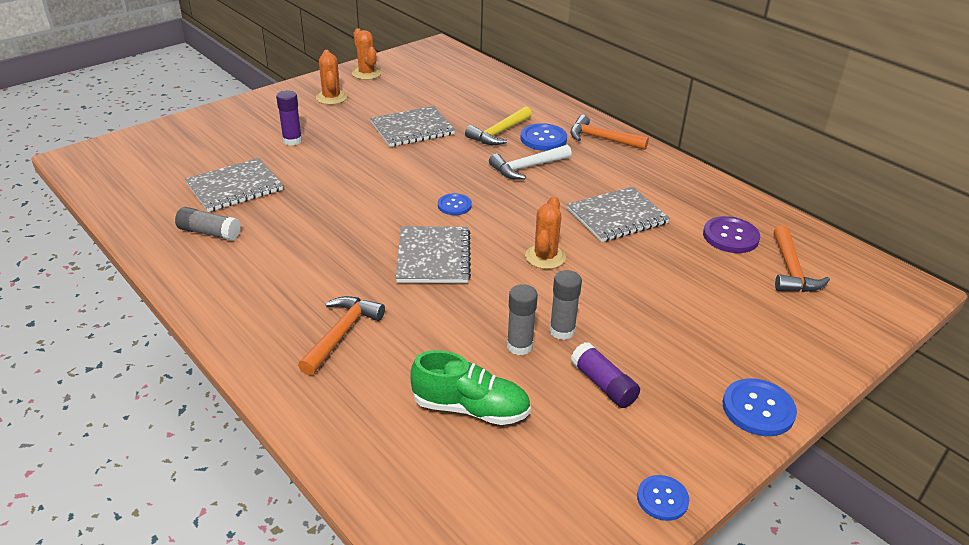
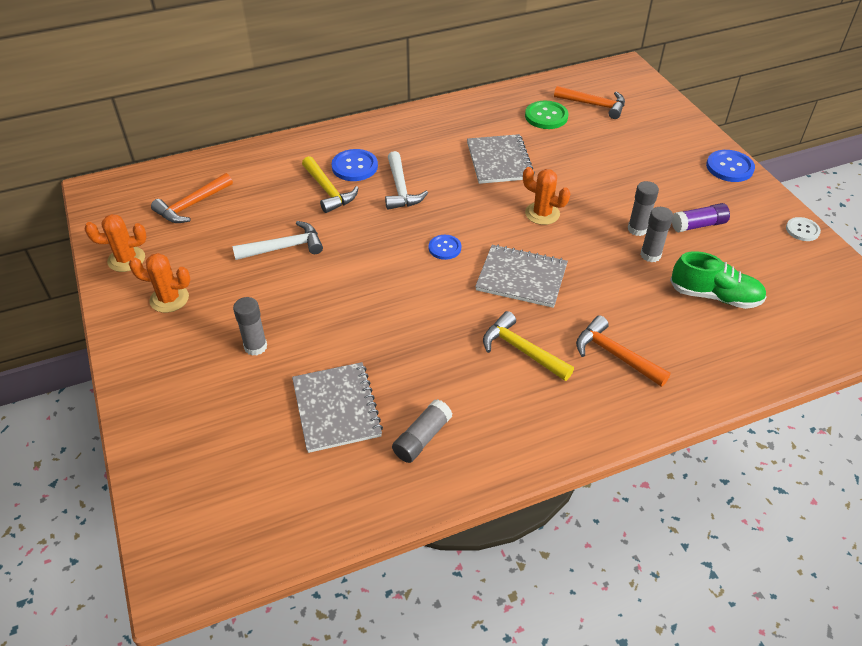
camera: 70 degrees left, 10 degrees up
(292, 140) = (255, 346): purple glue stick -> grey glue stick
(329, 271) = (522, 350): none -> yellow hammer
(412, 129) = (284, 247): grey notebook -> white hammer
(470, 408) = (714, 296): green shoe -> green shoe turned 75 degrees clockwise
(602, 139) = (374, 134): orange hammer -> orange hammer (192, 205)
(662, 499) = (802, 230): blue button -> white button
(730, 236) = (546, 116): purple button -> green button

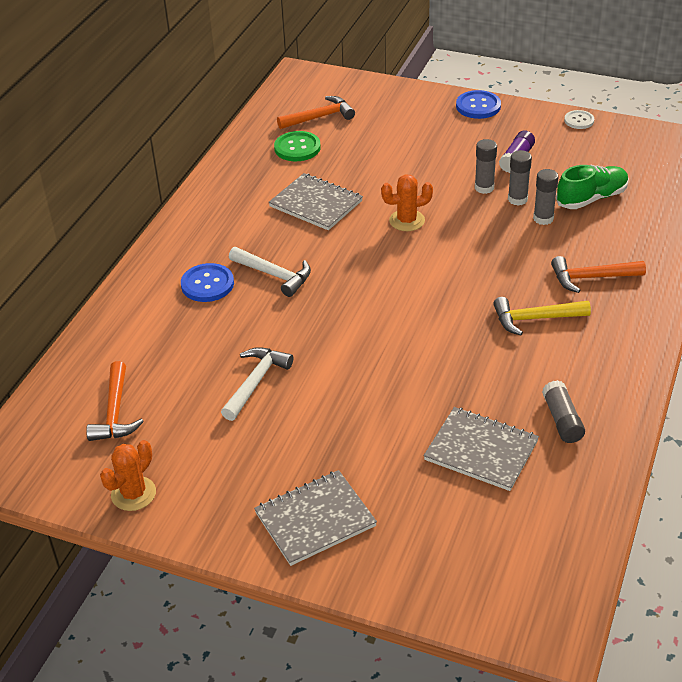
camera: 45 degrees left, 5 degrees down
(169, 299) = (228, 489): orange cactus -> none
(255, 346) = (357, 463): grey glue stick -> grey glue stick (543, 218)
(328, 191) = (217, 317): yellow hammer -> none
(444, 248) = (378, 293): blue button -> none
(521, 278) = (462, 274): grey notebook -> grey notebook (315, 519)

